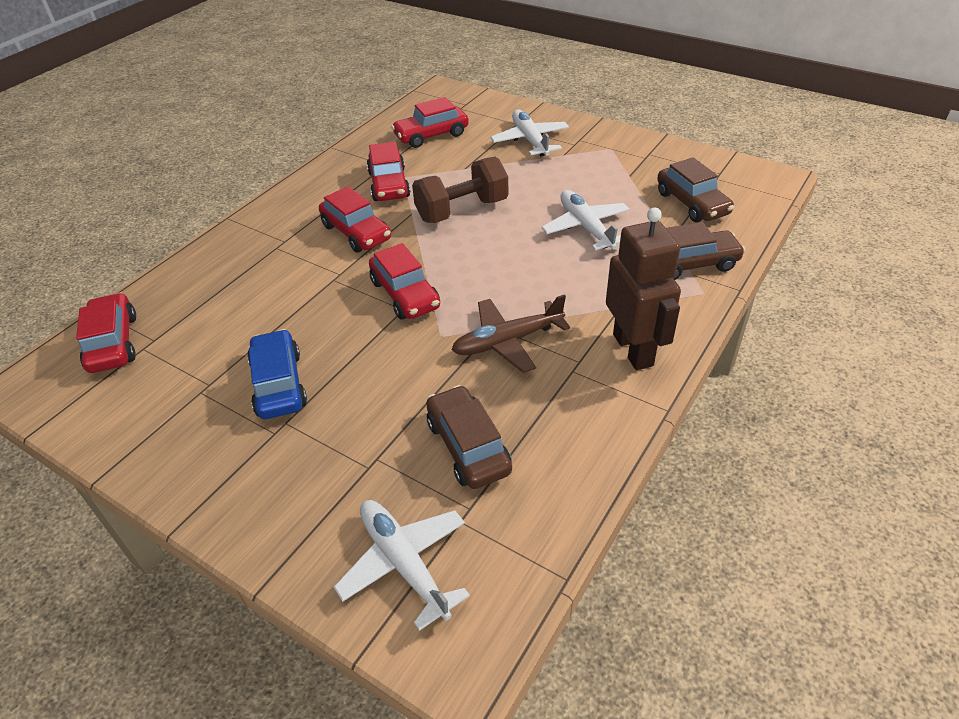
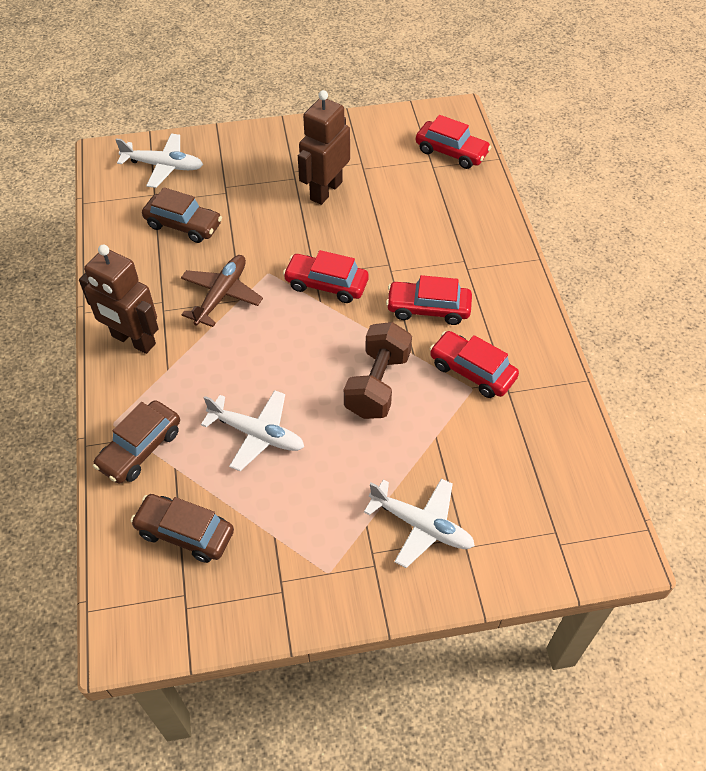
camera: 135 degrees right, 10 degrees up
(279, 384) = (325, 190): blue car -> brown robot
(431, 135) = (524, 462): red car -> none

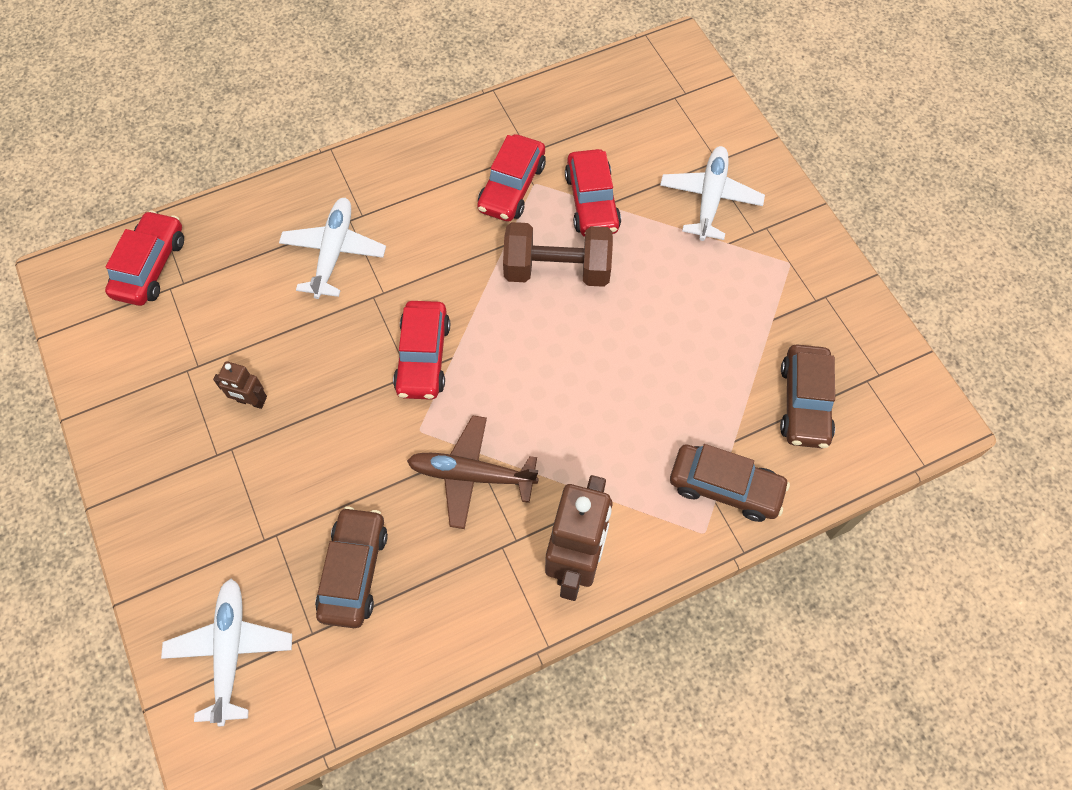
camera: 105 degrees left, 10 degrees up
(256, 434) = (662, 371): white plane -> white plane (334, 253)
(325, 190) = (251, 401): brown robot -> brown robot, size x0.48
(428, 309) = (434, 242): red car -> red car (592, 202)

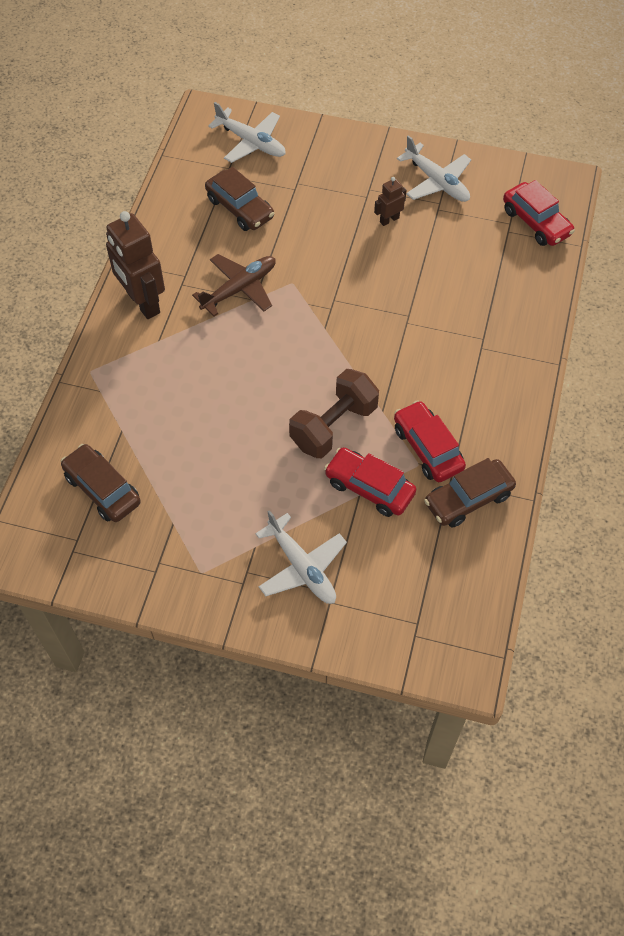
camera: 130 degrees right, 5 degrees down
(334, 253) = (463, 315): white plane -> white plane (436, 181)
(423, 357) = (339, 314): red car -> none
(725, 487) = (102, 402): brown car -> brown car (468, 499)

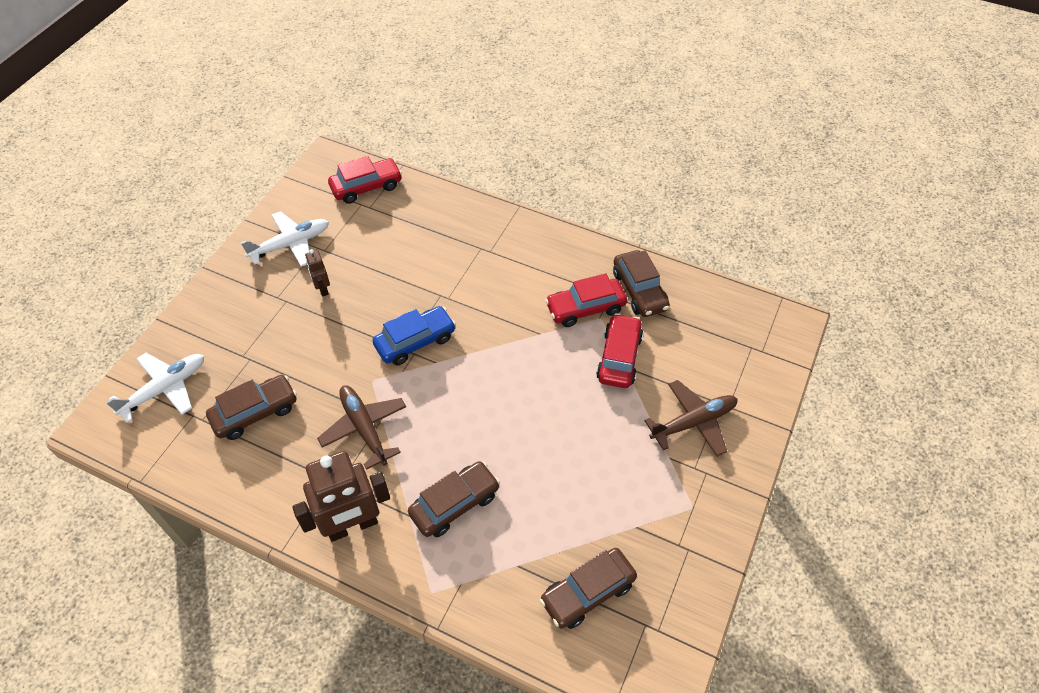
camera: 80 degrees left, 5 degrees down
(174, 372) = (454, 504): none -> brown car
(301, 566) = (693, 422): white plane -> brown plane
(333, 426) = (549, 373): brown dumbbell -> none
(345, 306) = (415, 341): none -> blue car
(369, 488) = (619, 357): red car -> red car turned 150 degrees clockwise

